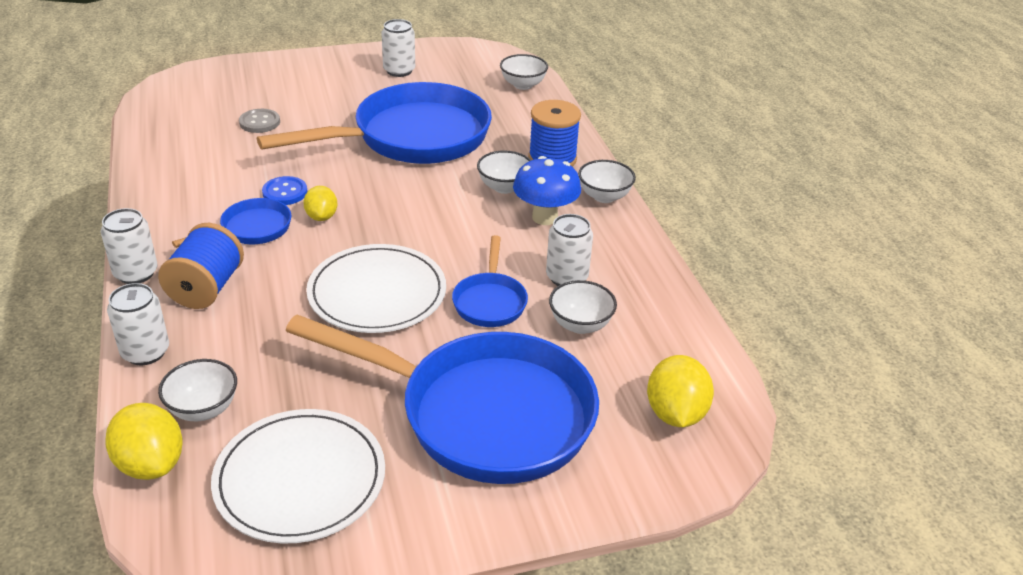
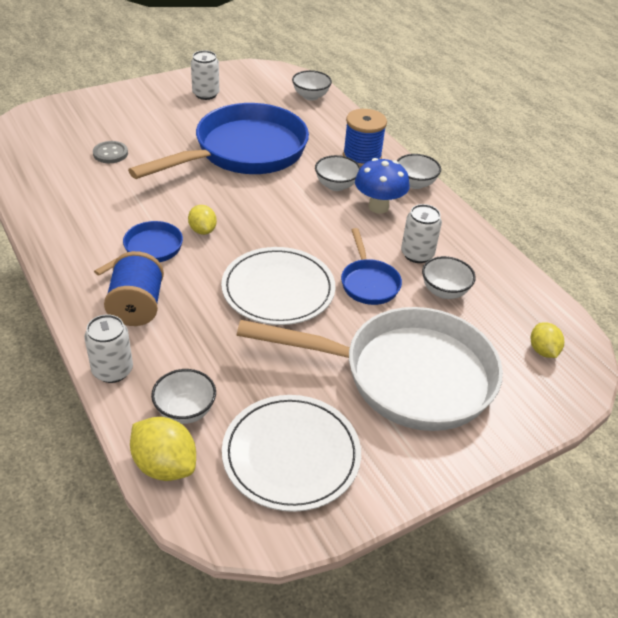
camera: 15 degrees left, 5 degrees up
(136, 273) = (70, 302): white can -> none
(285, 192) = (162, 213): blue button -> none
(483, 414) = (406, 376): blue pan -> white pan
(675, 413) = (543, 351): yellow lemon -> yellow lemon, size x0.64

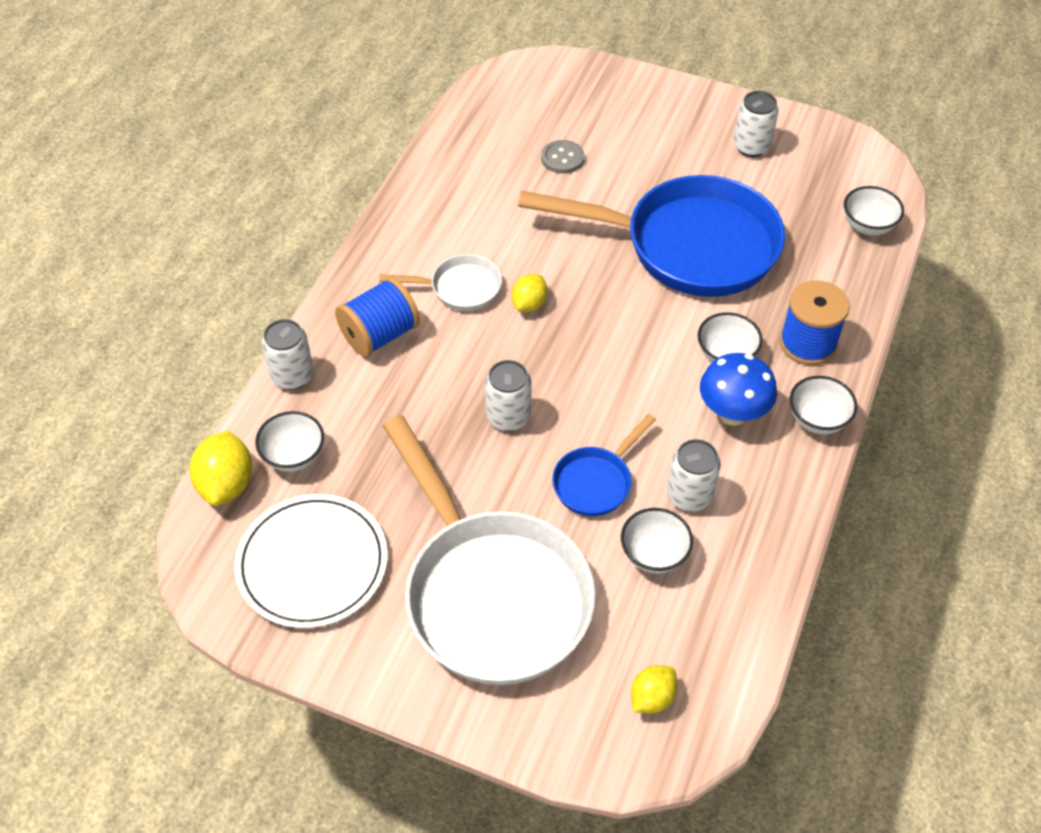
camera: 55 degrees right, 10 degrees up
(149, 250) = (460, 288): blue pan -> white pan
(278, 289) = (508, 417): white plate -> white can

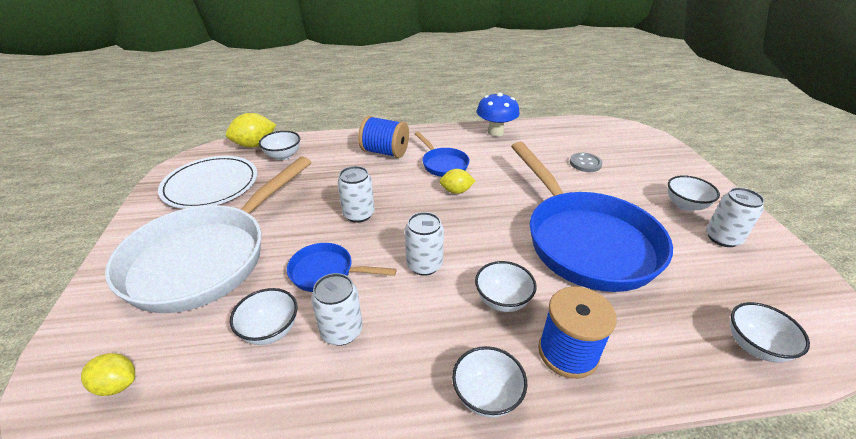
camera: 60 degrees right, 15 degrees down
(292, 376) = (336, 138): white can -> white can (424, 265)
(460, 288) = (443, 164): white pan -> blue pan
(691, 135) = (685, 205): none -> white bowl
(732, 414) = (445, 327): blue mushroom -> blue mushroom (495, 132)

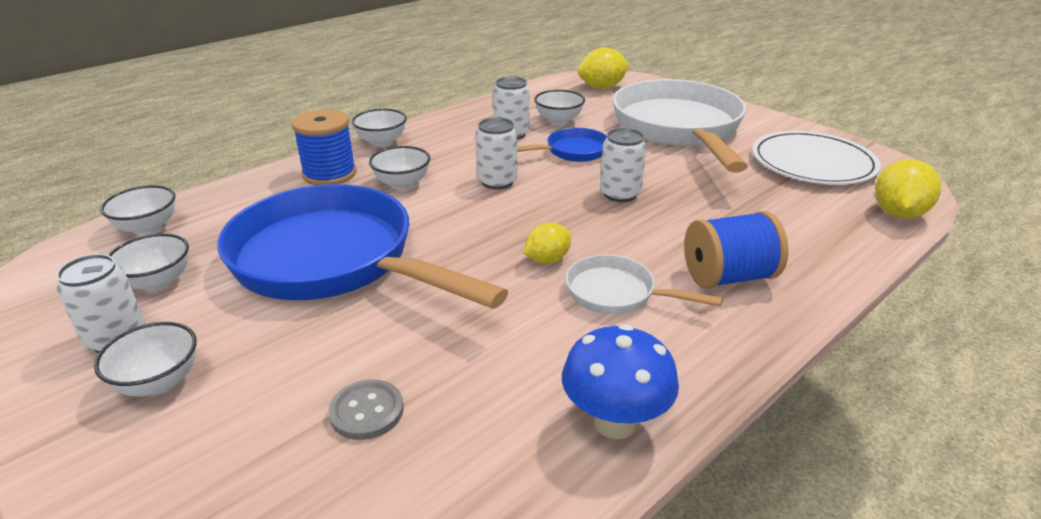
camera: 145 degrees right, 5 degrees down
(117, 384) = (602, 87): yellow lemon -> yellow lemon, size x1.56
(283, 156) = (831, 215): white bowl -> white bowl (157, 282)
(443, 164) = (617, 294): blue pan -> white pan

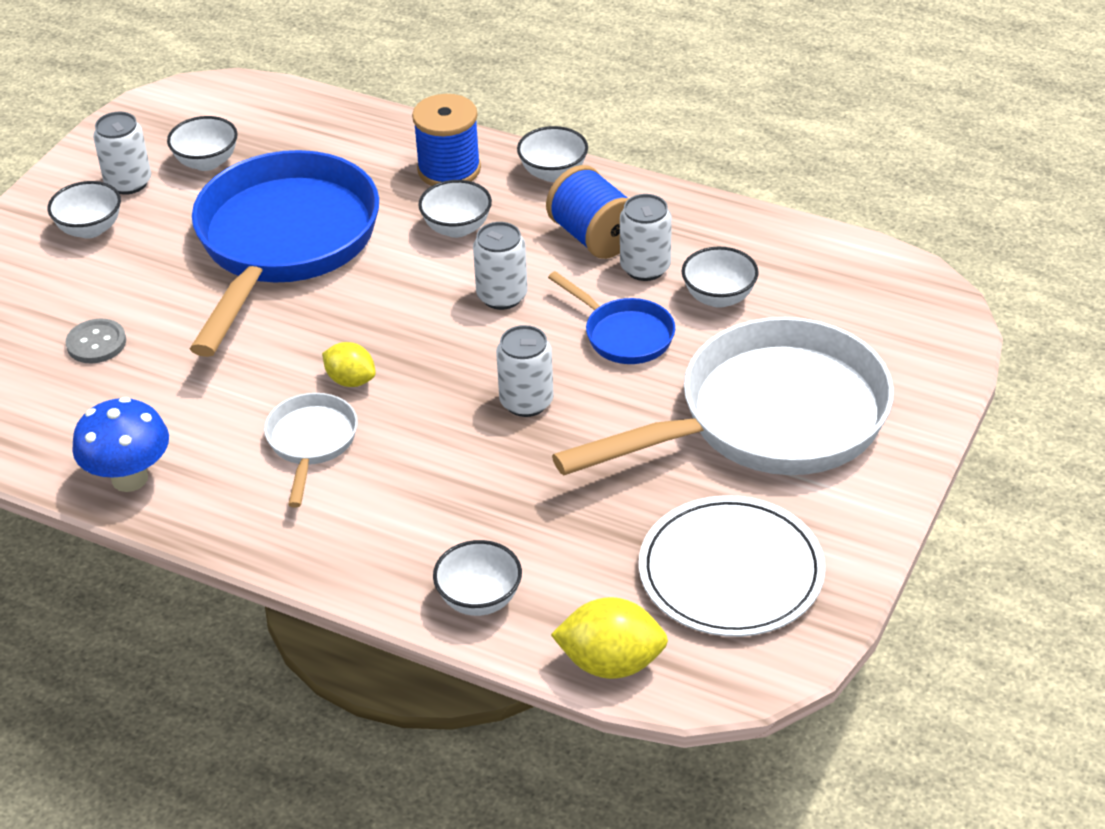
camera: 70 degrees right, 10 degrees up
(147, 228) = (285, 111): white bowl -> white bowl (479, 599)
(602, 87) = (883, 308): yellow lemon -> none
(728, 277) = (379, 519): blue spool -> blue spool (594, 237)

